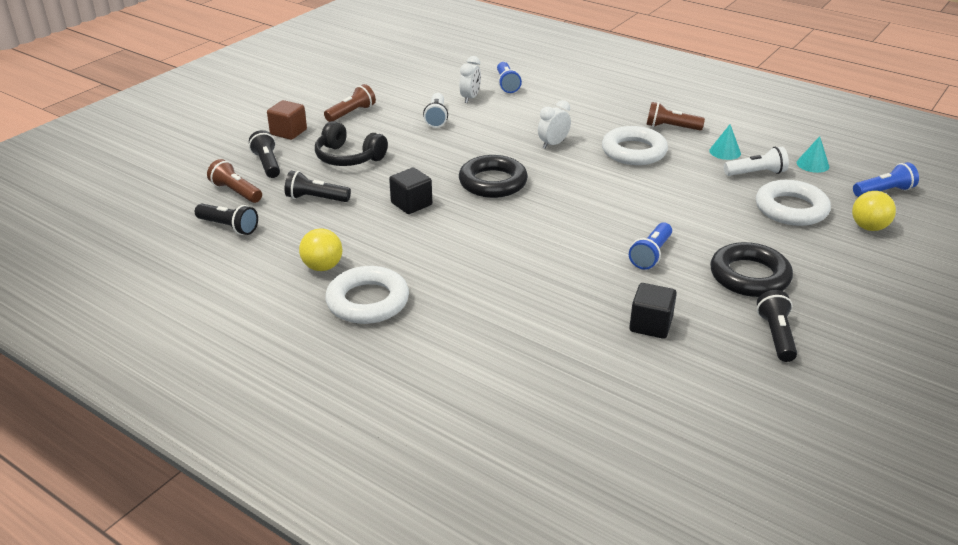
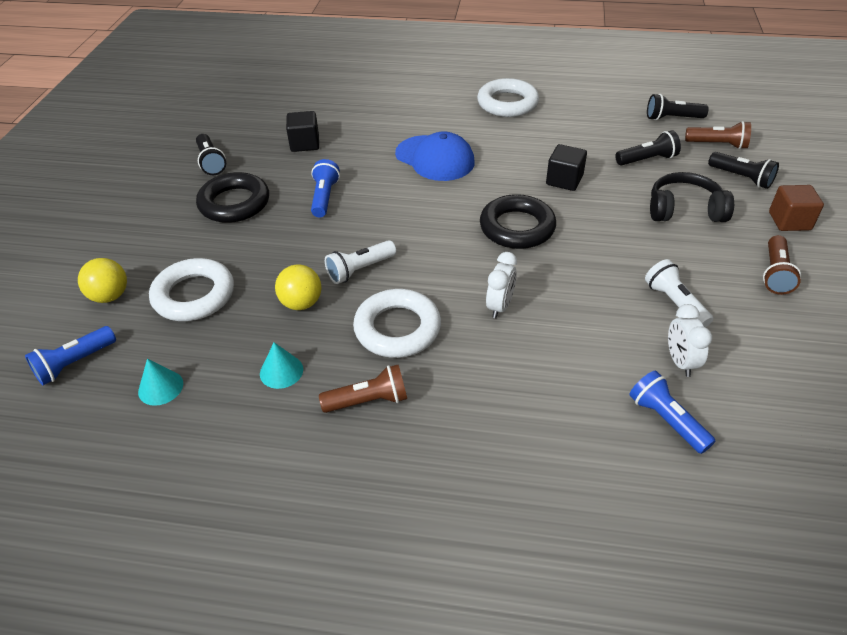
camera: 155 degrees right, 10 degrees up
(323, 267) = (565, 113): yellow ball -> yellow ball (301, 303)
(512, 260) = (435, 158): none -> blue cap
(756, 173) = (236, 342): white flashlight -> white flashlight (360, 270)

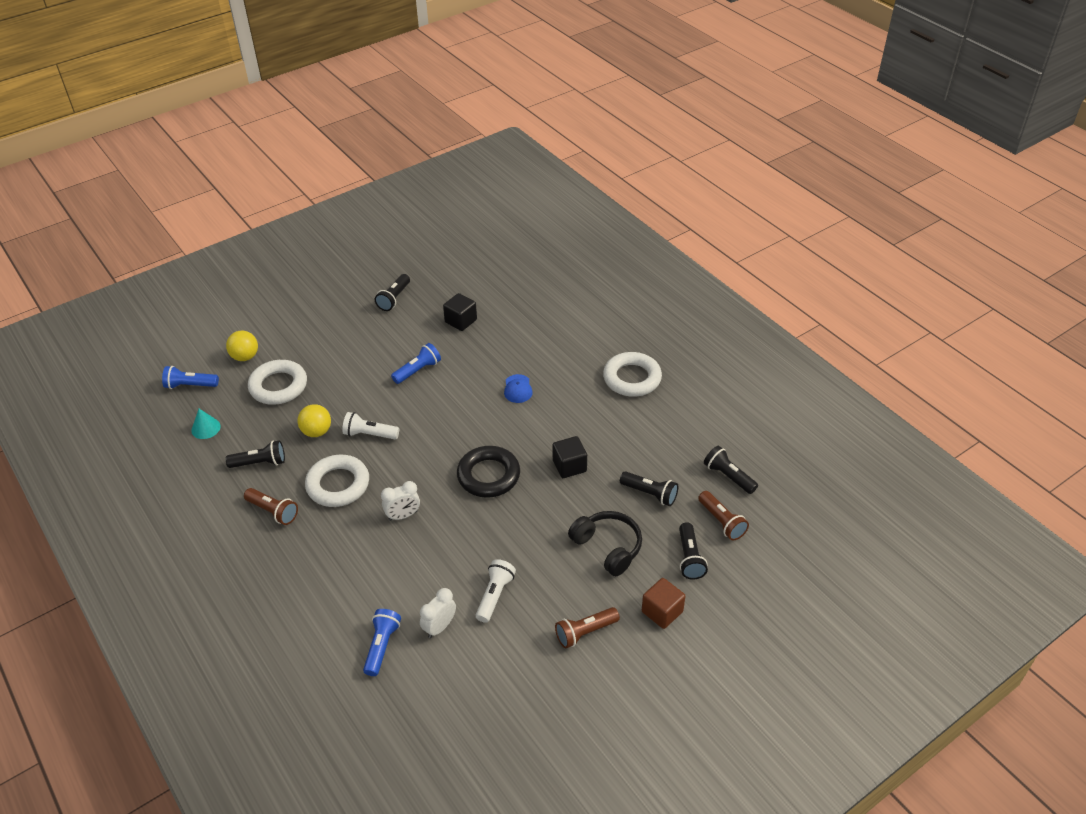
camera: 45 degrees right, 0 degrees up
(234, 203) = (368, 339): black ring -> none
(281, 371) = (260, 463): turquoise cone -> black flashlight
(435, 158) = (518, 389): blue cap -> blue cap, size x0.52

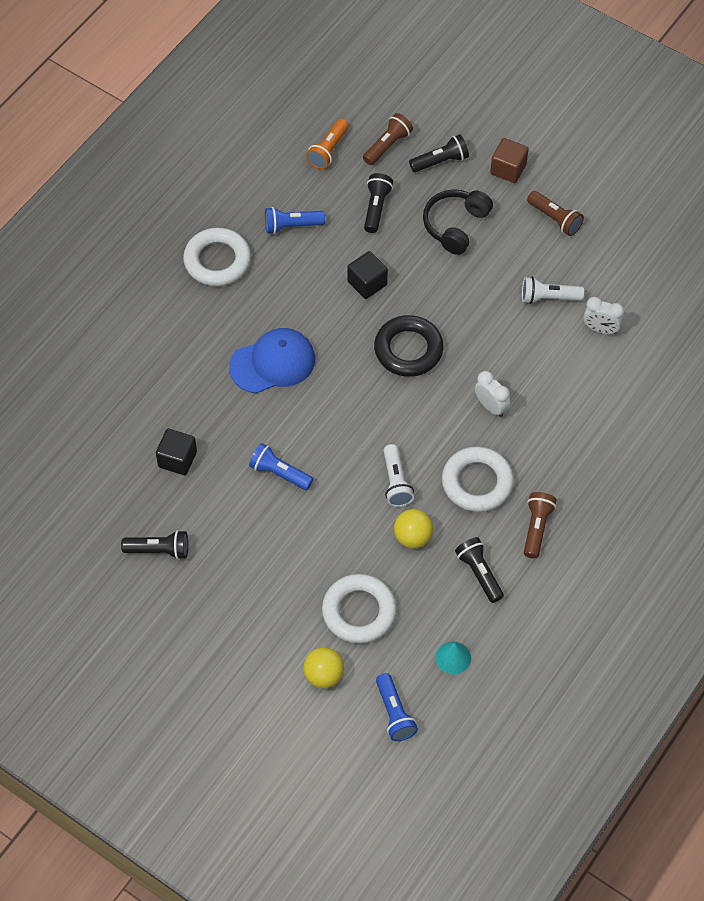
camera: 110 degrees left, 15 degrees up
(382, 646) = (641, 366): blue flashlight -> blue flashlight (292, 226)
(518, 389) = (273, 363): blue cap -> blue cap, size x1.91
(728, 476) = (328, 150): black flashlight -> orange flashlight

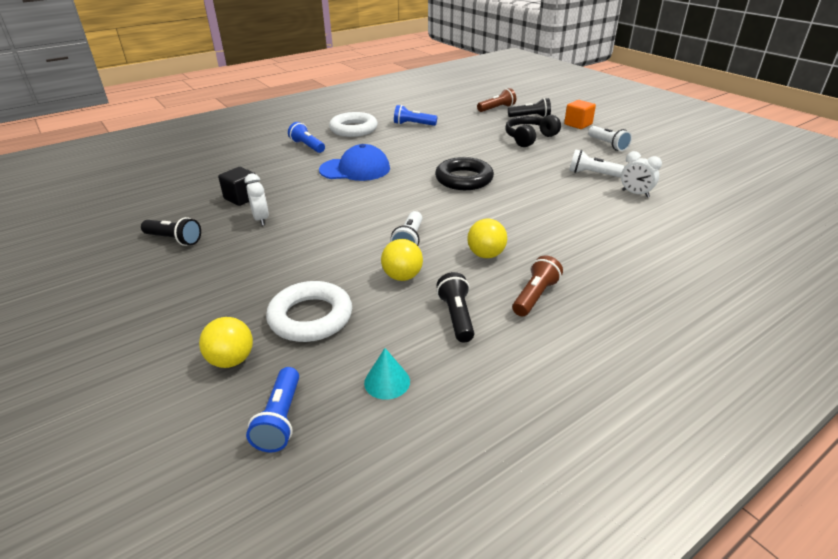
camera: 20 degrees right, 25 degrees down
(279, 473) = (313, 218): blue flashlight -> blue flashlight (307, 146)
(328, 150) = (456, 106): orange flashlight -> none
(367, 283) = (450, 149): black cube -> none
(376, 208) = (475, 126): black flashlight -> none
(477, 482) = (486, 255): white ring -> yellow ball
(491, 407) = (520, 215): white clock -> white clock (261, 219)
(508, 169) = (578, 124): brown cube -> orange cube
(555, 219) = (608, 145): brown flashlight -> white flashlight

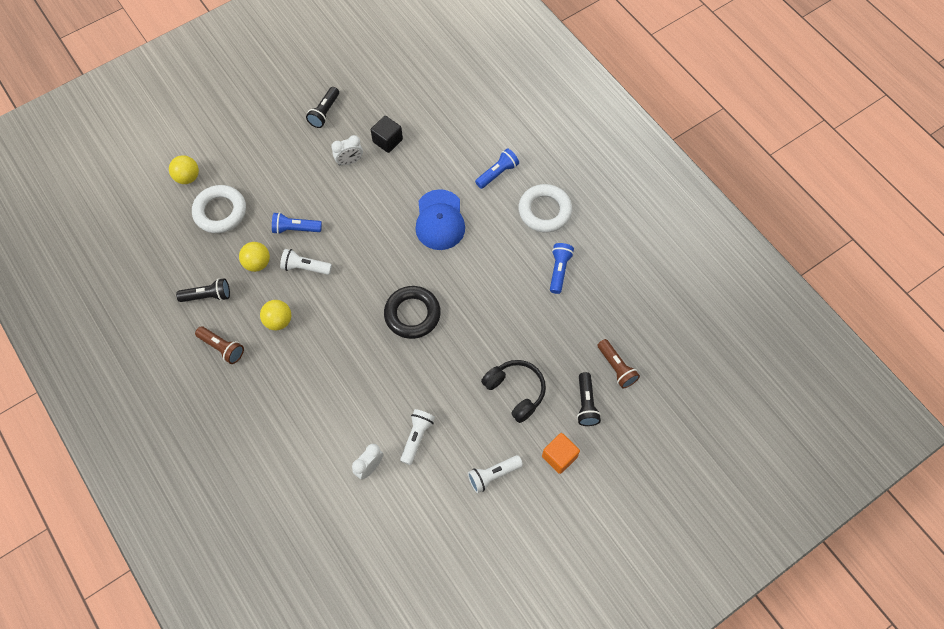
camera: 90 degrees right, 30 degrees up
(280, 419) = (139, 209): blue flashlight -> blue flashlight (295, 229)
(387, 382) = (156, 257): turquoise cone -> none

